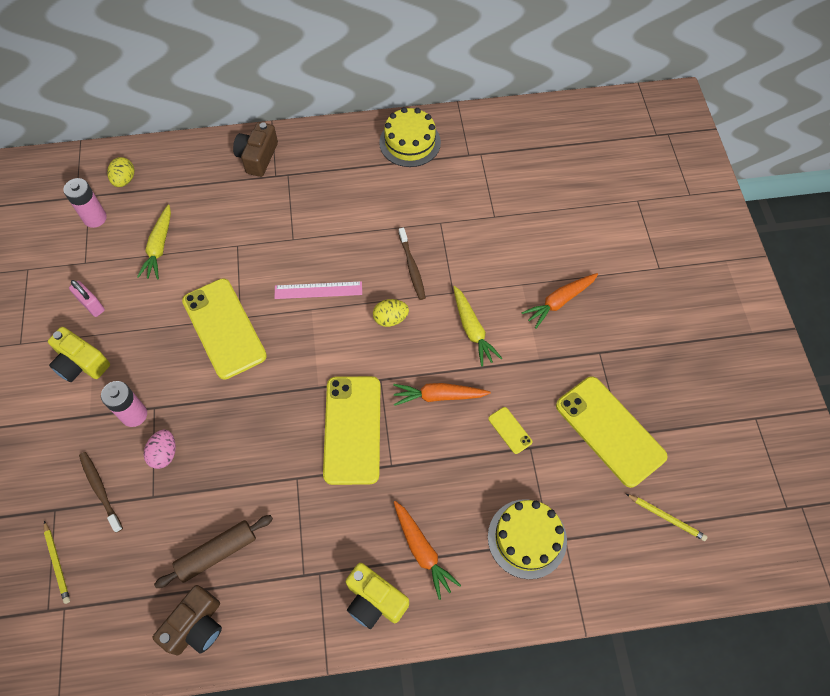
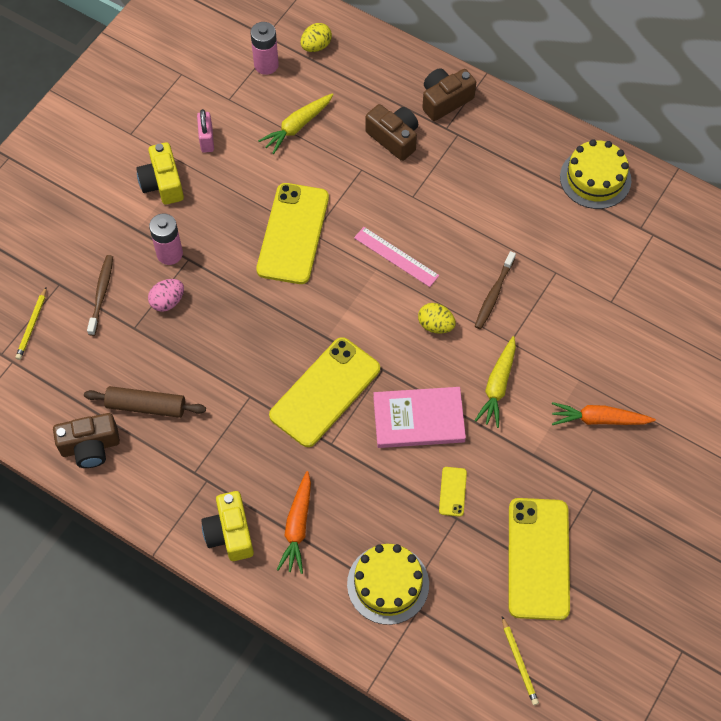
camera: 40 degrees right, 0 degrees up
(242, 207) = (394, 138): none -> brown camera
(439, 396) = (418, 419): orange carrot -> pink book

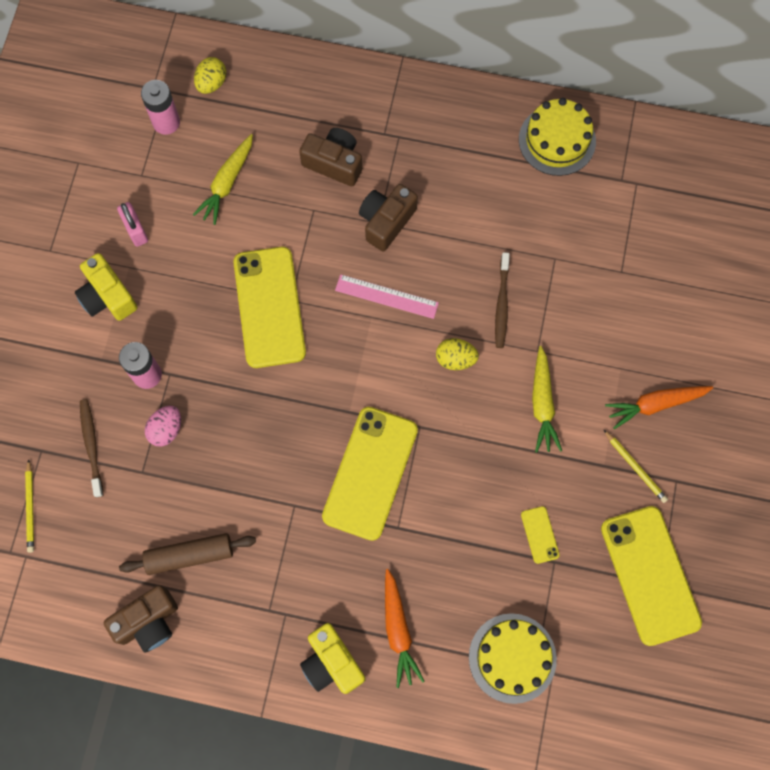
camera: 20 degrees left, 10 degrees up
(418, 419) = (476, 468): pink book -> none
(445, 100) = (371, 102): brown camera -> brown camera (386, 221)
(519, 662) = (671, 691): yellow pencil -> yellow pencil (635, 467)

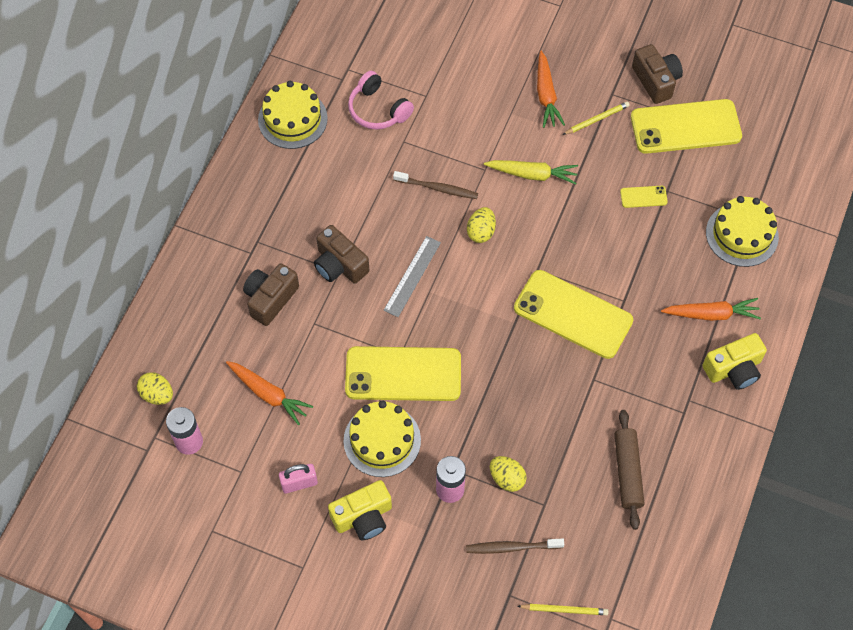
camera: 80 degrees left, 10 degrees down
(148, 622) = (683, 514): brown camera -> brown camera (656, 81)
(166, 430) = (507, 478): pink egg -> yellow egg
(192, 299) = (382, 440): none -> yellow cake
(227, 183) = (268, 394): yellow carrot -> orange carrot
(386, 296) = (412, 276): pink ruler -> grey ruler
(590, 224) = (378, 110): none -> pink headphones

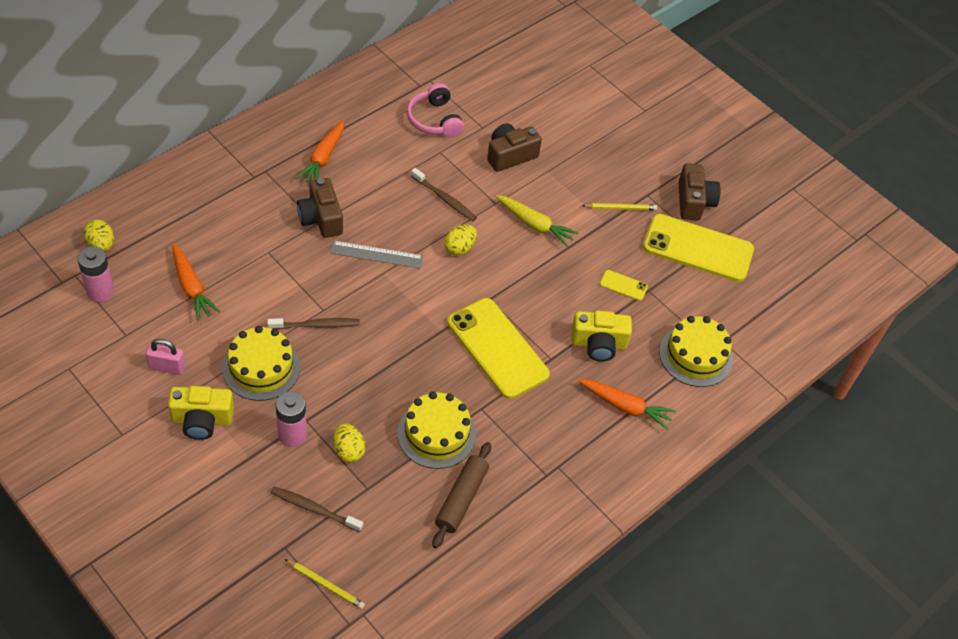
camera: 20 degrees right, 10 degrees down
(270, 299) = (245, 217): brown camera -> brown camera (510, 155)
(292, 119) = (358, 96): yellow cake -> yellow cake (436, 434)
(403, 374) = (316, 325): yellow phone -> brown toothbrush
(412, 276) = (376, 254): grey ruler -> grey ruler turned 45 degrees clockwise
(546, 95) = (587, 171): orange carrot -> orange carrot (323, 158)
(733, 369) = (617, 461): yellow camera -> yellow camera (598, 344)

